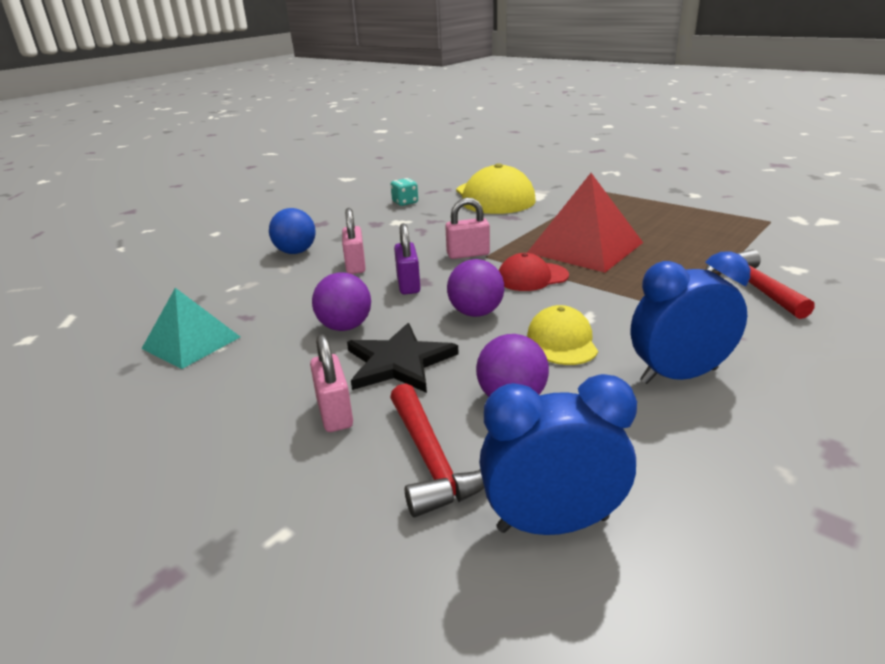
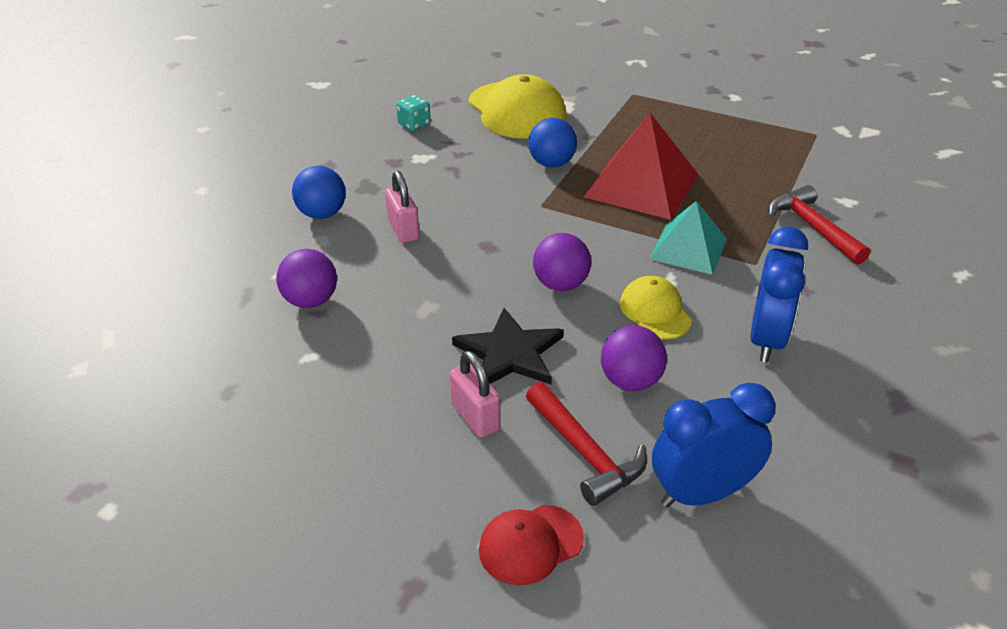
camera: 15 degrees left, 10 degrees up
(191, 342) = (278, 352): turquoise pyramid -> turquoise pyramid (688, 248)
(345, 327) = (434, 315): purple ball -> purple ball (310, 301)
(408, 285) = (475, 253): purple padlock -> none
(468, 254) = (521, 204): pink padlock -> none
(508, 230) = (551, 163): none -> blue ball
(532, 277) = (600, 232): red cap -> red cap (530, 544)
(678, 375) = (767, 339): blue clock -> blue clock turned 135 degrees clockwise

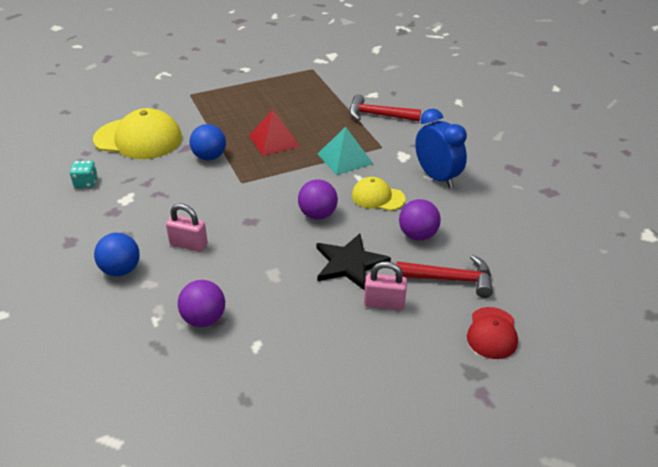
camera: 50 degrees left, 0 degrees up
(641, 185) = (274, 141): red pyramid -> red pyramid, size x0.65
(702, 493) = (512, 258): blue clock -> none

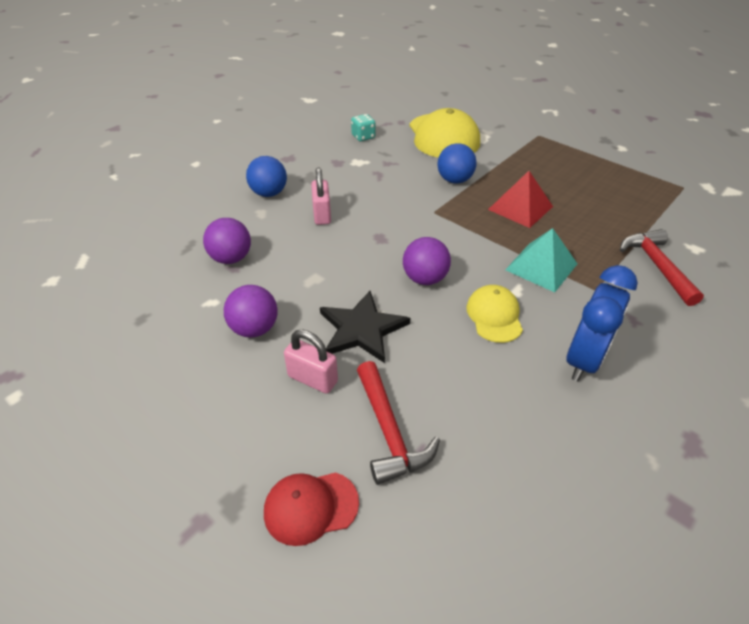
camera: 65 degrees right, 5 degrees up
(384, 303) = (313, 379): pink padlock -> pink padlock turned 45 degrees counterclockwise
(418, 235) = (451, 374): purple ball -> purple ball (254, 329)

